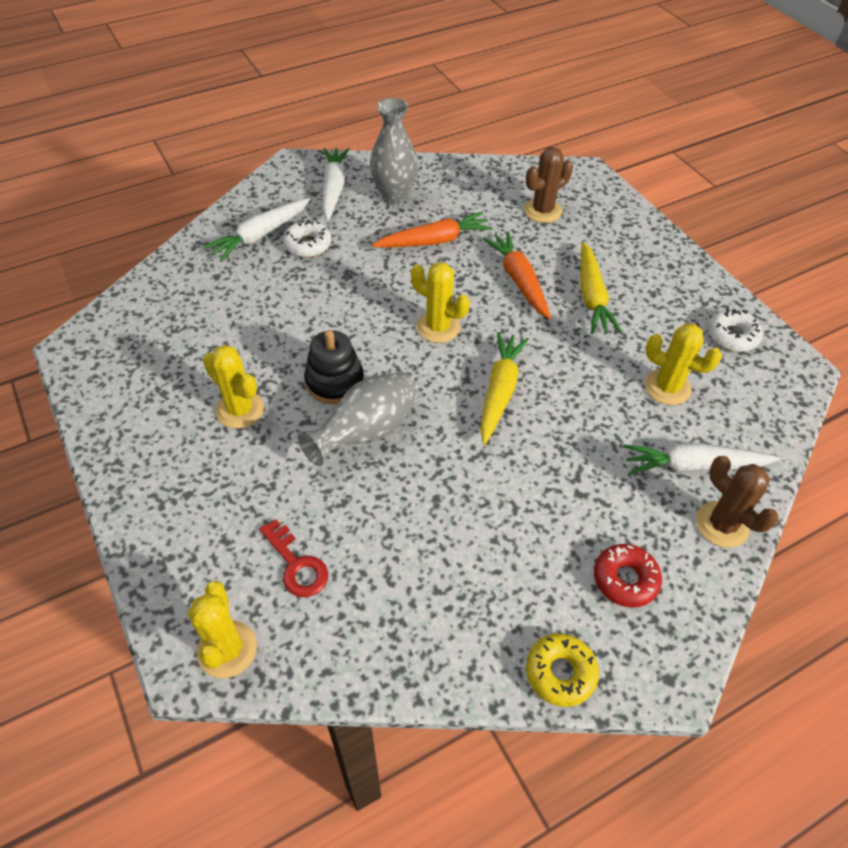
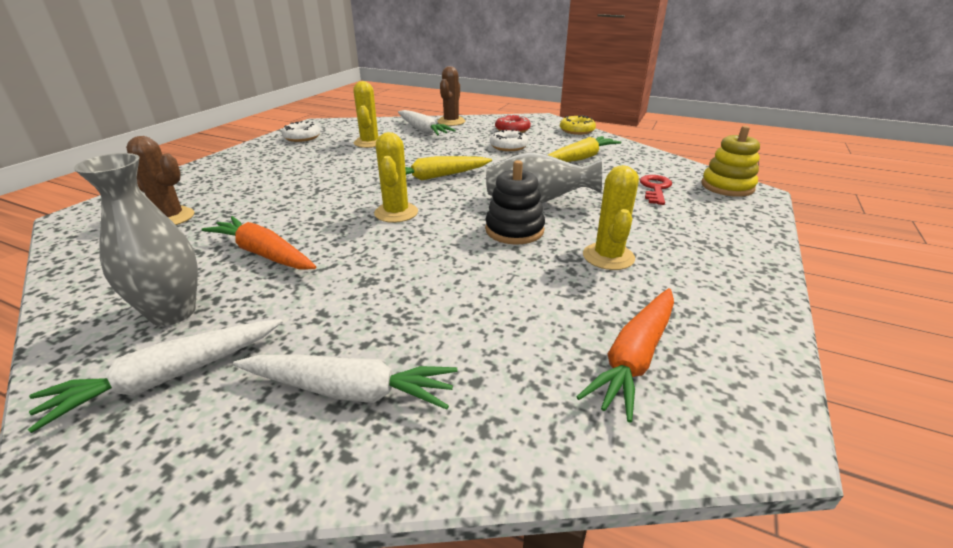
camera: 125 degrees left, 20 degrees down
(227, 649) = (727, 187): yellow cactus -> yellow stacking toy
(308, 245) = (336, 334): white donut -> white donut (508, 146)
(519, 280) = (298, 201): orange carrot -> orange carrot (634, 357)
(592, 296) = (296, 174): yellow carrot -> yellow carrot (580, 158)

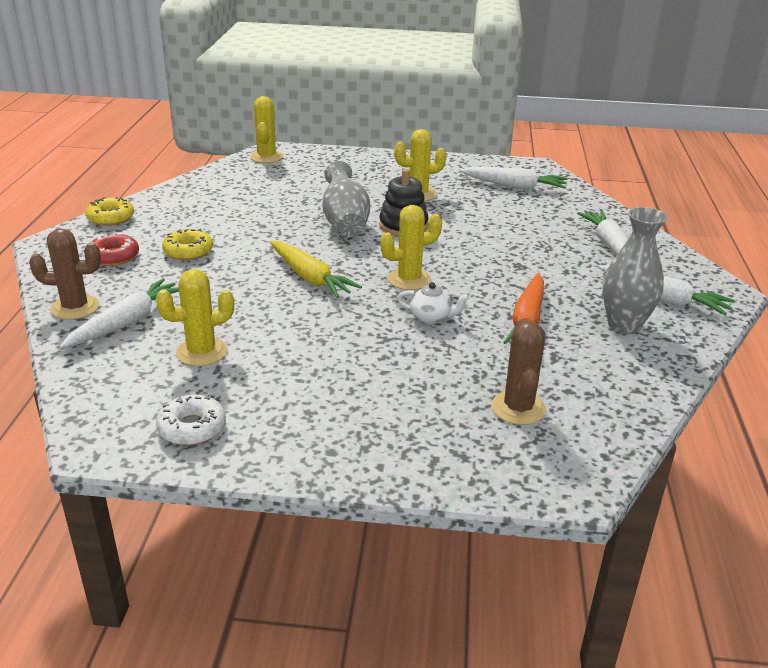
camera: 110 degrees left, 0 degrees up
(324, 210) = (431, 317): none -> white teapot
(508, 146) = (188, 251): white donut -> yellow donut
(580, 158) = (217, 211): yellow carrot -> none
(634, 357) = (514, 186): orange carrot -> white carrot
(655, 188) = (284, 180): red key -> none
(727, 187) = (266, 157): yellow stacking toy -> yellow cactus

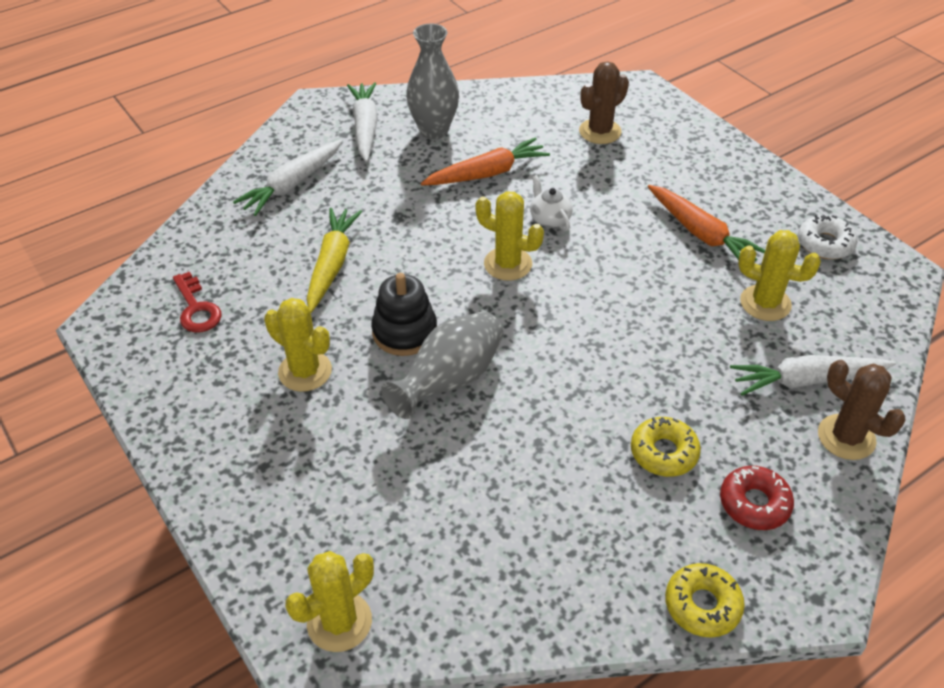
camera: 130 degrees left, 15 degrees up
(309, 373) = (701, 233): none -> orange carrot
(310, 278) = (587, 324): yellow carrot -> yellow carrot (332, 264)
(514, 186) = (196, 308): white carrot -> red key

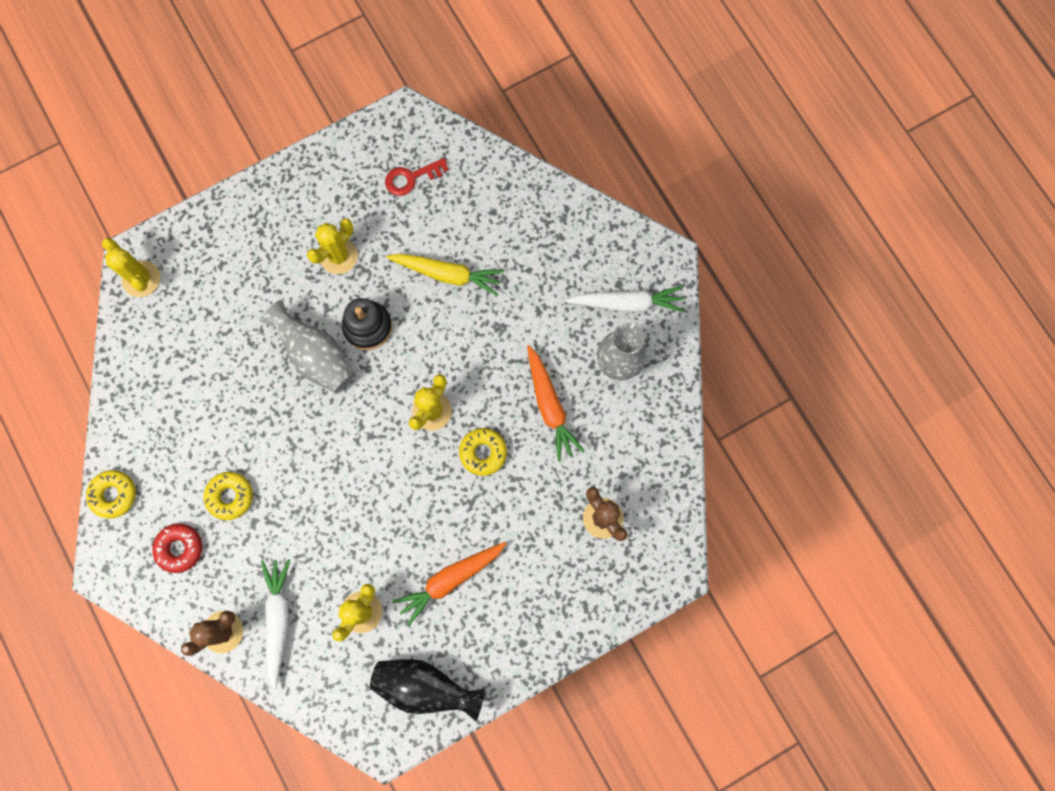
camera: 95 degrees right, 30 degrees up
(292, 185) = (550, 242): white carrot -> none
(549, 219) = (483, 452): white teapot -> yellow donut
(825, 244) = (425, 686): white donut -> black vase

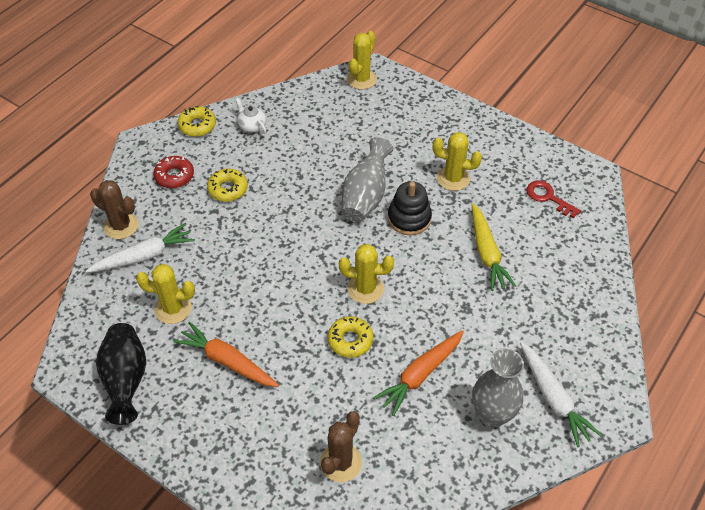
camera: 65 degrees right, 25 degrees down
(148, 433) = (252, 126): none -> white teapot

